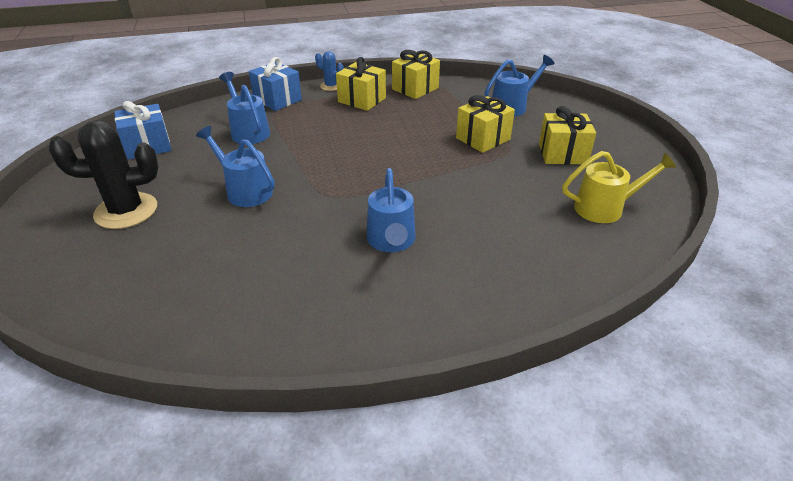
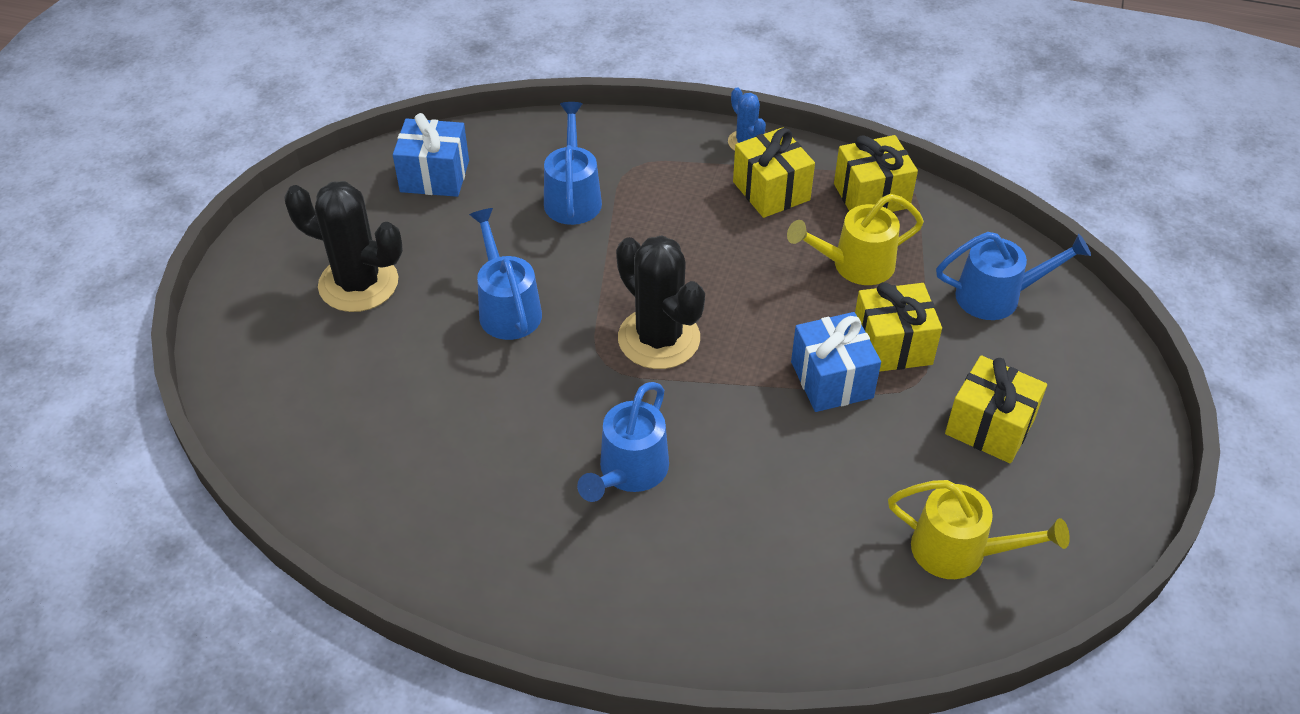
camera: 30 degrees right, 10 degrees up
(277, 100) = (650, 144): blue gift -> blue gift (831, 380)
(354, 175) = (659, 338): none -> black cactus
(432, 115) = (854, 265): none -> yellow watering can

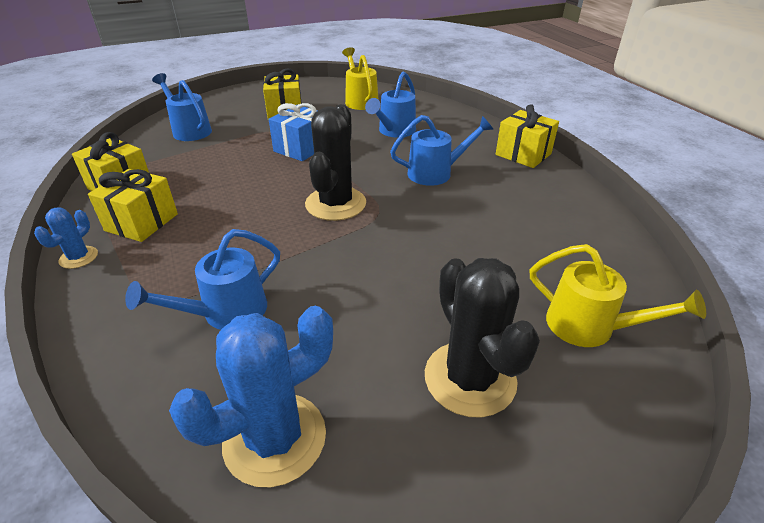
camera: 130 degrees left, 10 degrees down
(435, 176) = (275, 438): blue gift -> blue cactus
(507, 307) = (386, 275): blue watering can -> blue watering can (394, 132)
(854, 265) = (200, 170): yellow watering can -> yellow watering can (590, 327)
(892, 346) = (257, 142): yellow gift -> yellow gift (523, 154)

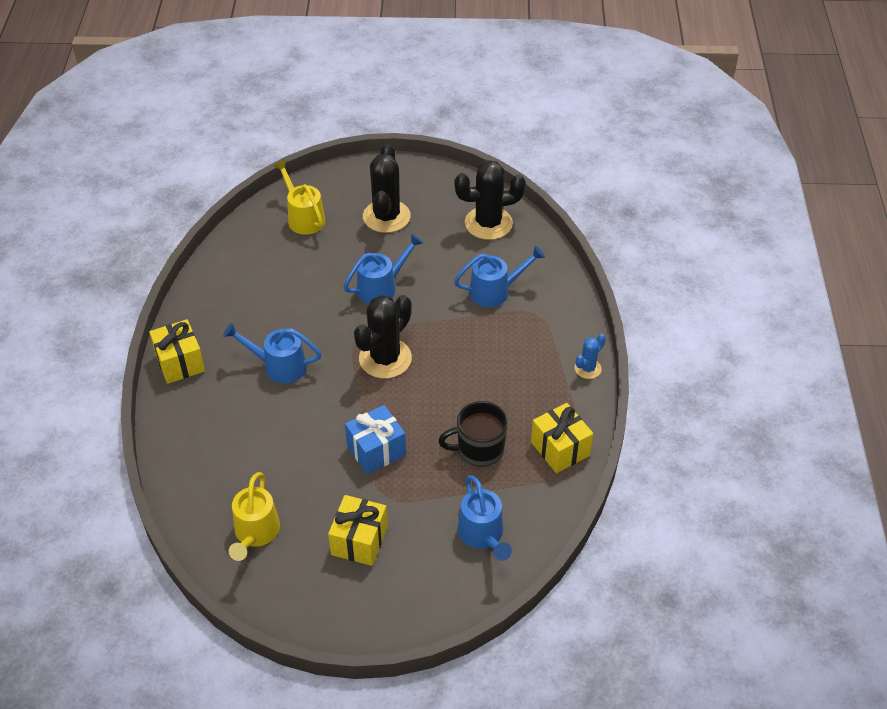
camera: 155 degrees left, 10 degrees up
(142, 222) = (542, 391): yellow gift -> none
(205, 168) = (479, 449): none -> black mug
(275, 438) = (488, 223): blue cactus -> black cactus
(394, 132) = (266, 446): blue watering can -> blue watering can (382, 287)

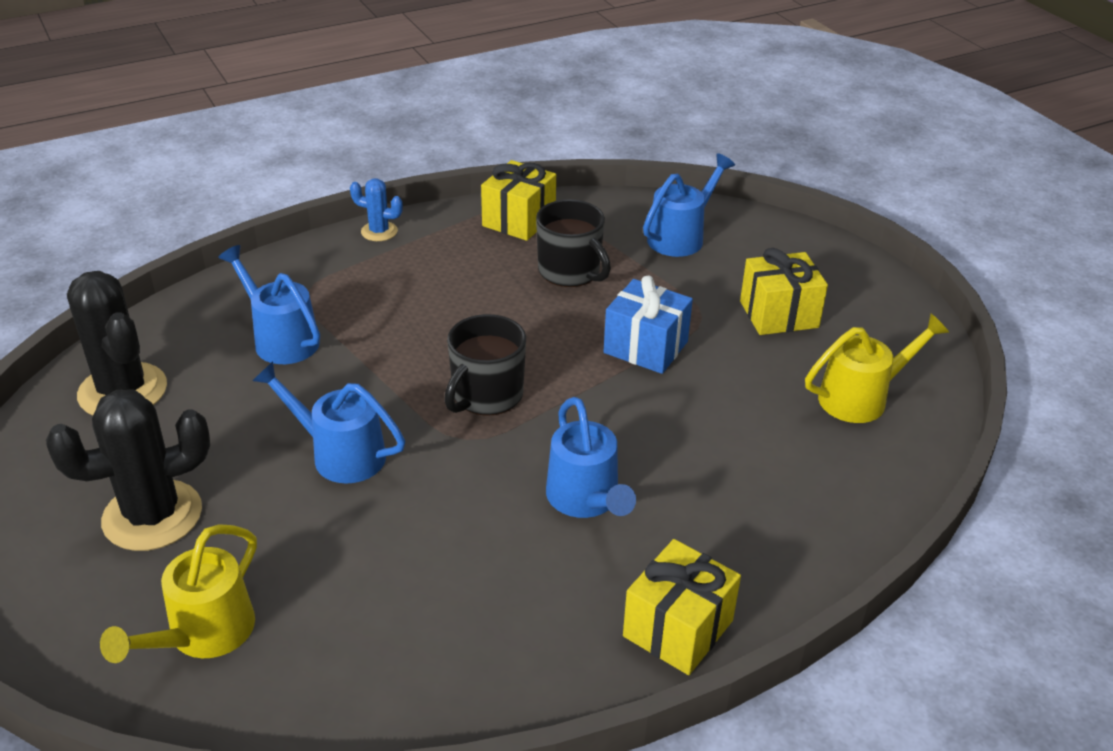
camera: 120 degrees left, 10 degrees down
(385, 358) = (486, 396): black cactus -> black mug

